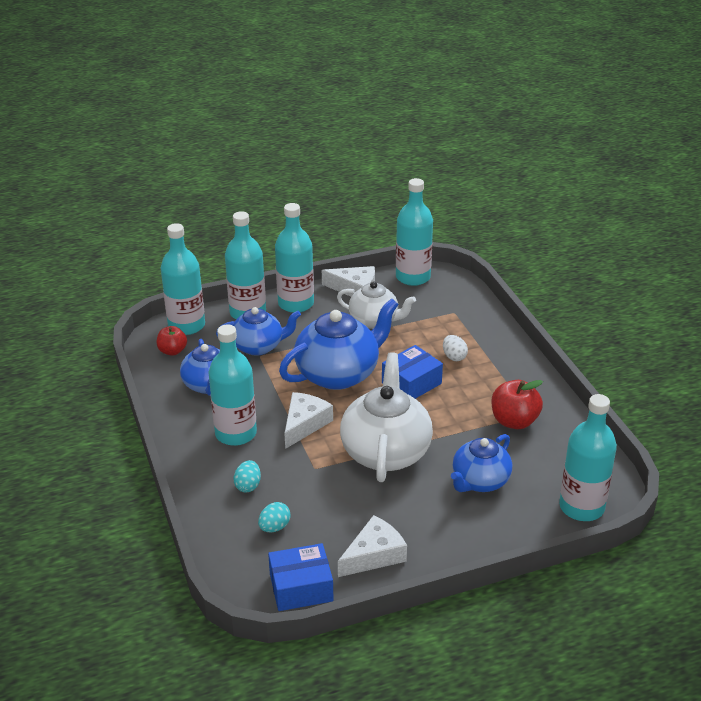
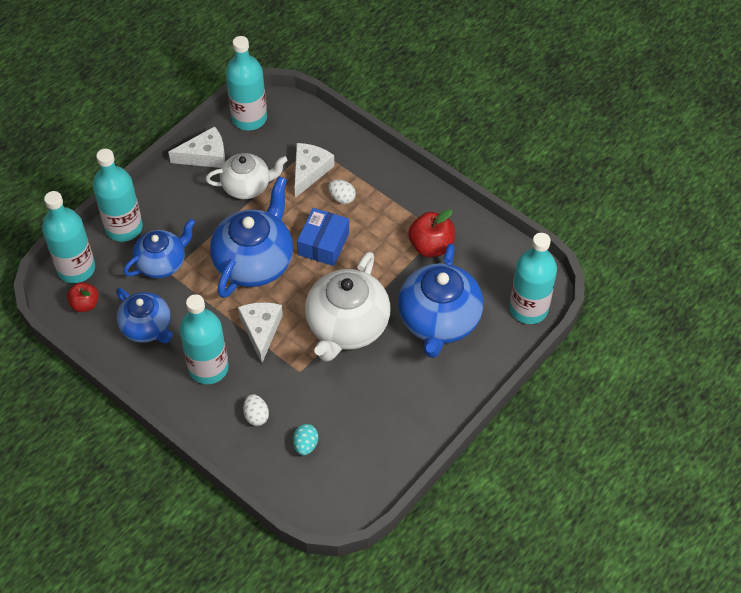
camera: 30 degrees left, 20 degrees up
(248, 486) = (256, 416): turquoise egg -> white egg
(296, 304) = (162, 197): turquoise bottle -> none
(301, 587) = (363, 489): blue box -> none
(374, 555) = (400, 431): white cheese -> white cheese (309, 171)
(386, 451) = (347, 326): white teapot -> white teapot turned 135 degrees counterclockwise
(479, 481) = (439, 321): blue teapot -> blue teapot, size x1.59

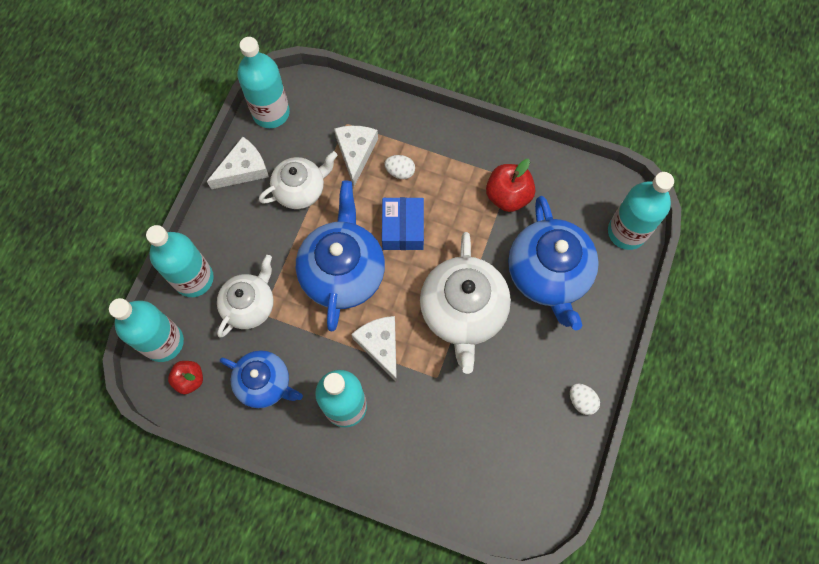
camera: 20 degrees left, 15 degrees up
(162, 263) = (250, 305): blue teapot -> white teapot
(256, 416) = (415, 442): white egg -> white egg (581, 401)
(305, 445) = (476, 456): turquoise egg -> none

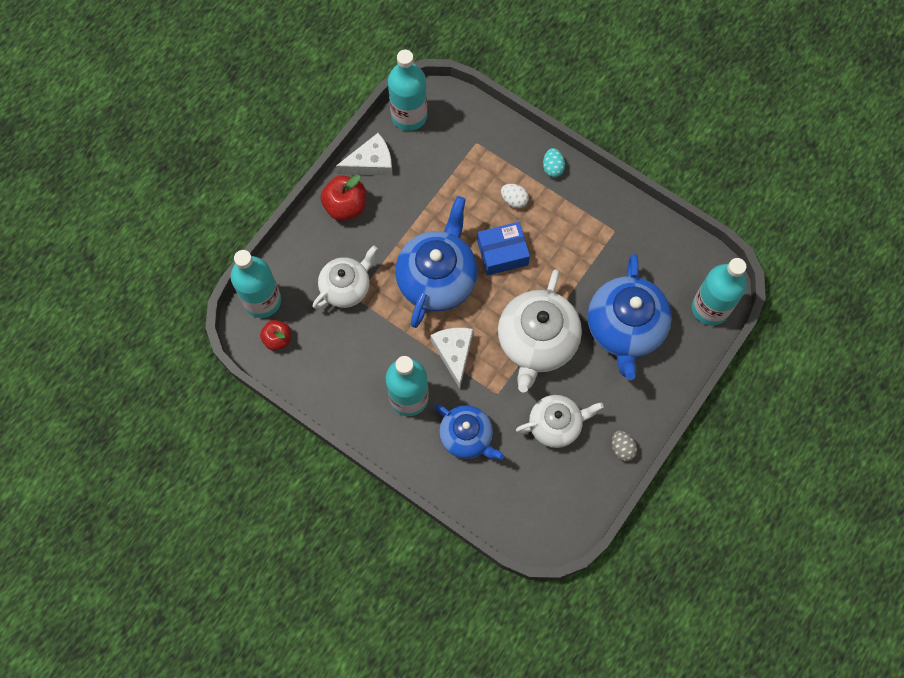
camera: 15 degrees right, 0 degrees up
(194, 278) = (302, 251): turquoise bottle -> none
(265, 383) = (342, 359): blue teapot -> blue teapot (467, 437)
(300, 190) = (418, 194): white teapot -> white teapot (556, 425)
(356, 152) = (478, 172): white cheese -> none
(403, 228) = (502, 253): blue box -> blue box turned 60 degrees clockwise
(430, 130) = (552, 168): none -> turquoise egg
(508, 196) = (608, 247): red apple -> red apple (345, 206)
(581, 401) = (622, 448): white egg -> grey egg

